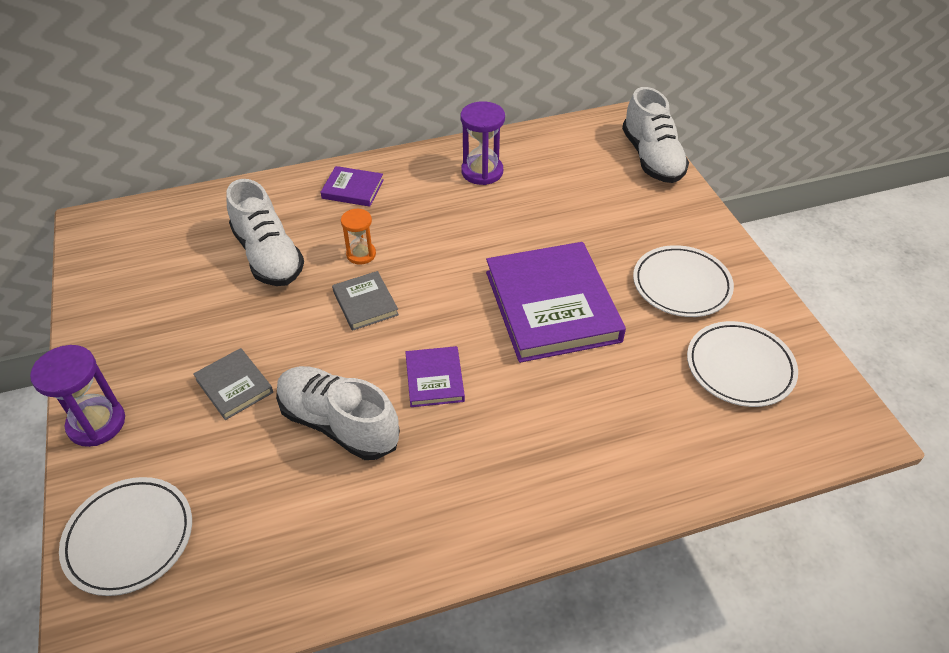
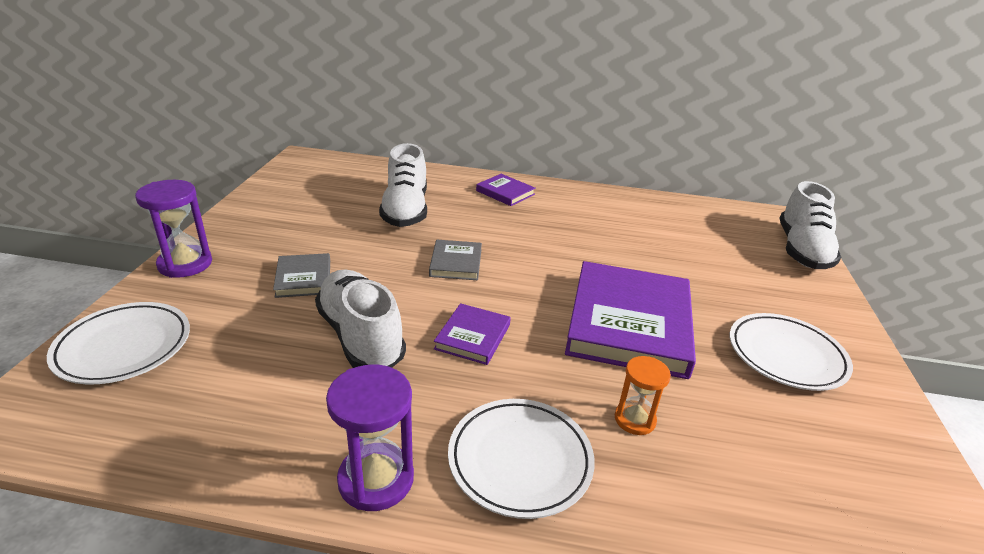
camera: 25 degrees right, 15 degrees down
(361, 254) = (479, 232): orange hourglass -> orange hourglass (635, 419)
(482, 172) = (624, 213): purple hourglass -> purple hourglass (376, 479)
(740, 367) = (827, 457): white plate -> white plate (520, 460)

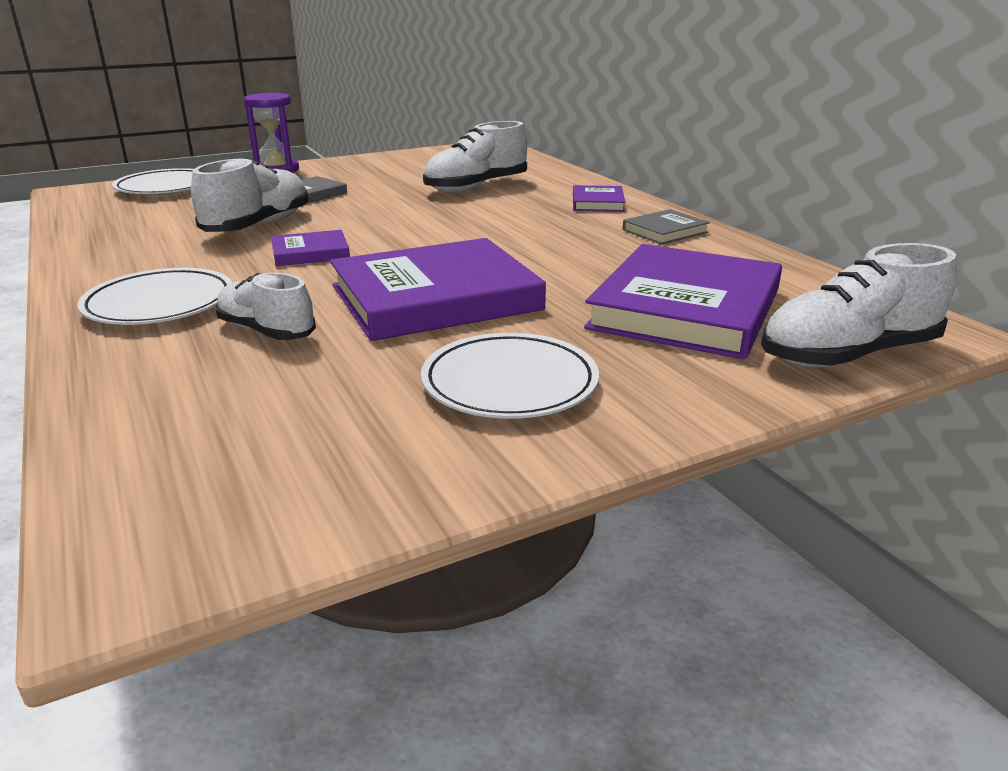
camera: 55 degrees right, 5 degrees down
(376, 479) = (96, 271): purple hourglass -> none
(456, 263) = (419, 221): grey book -> grey book (665, 231)
(635, 419) = (266, 331): orange hourglass -> white shoe
(716, 257) = (686, 309): none -> purple book

